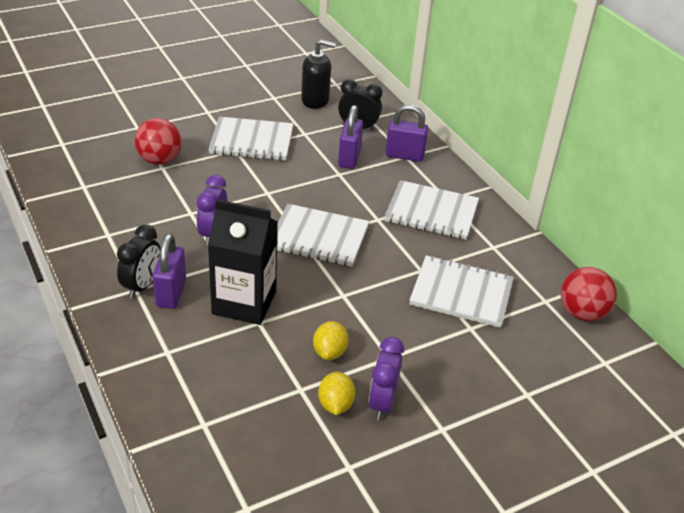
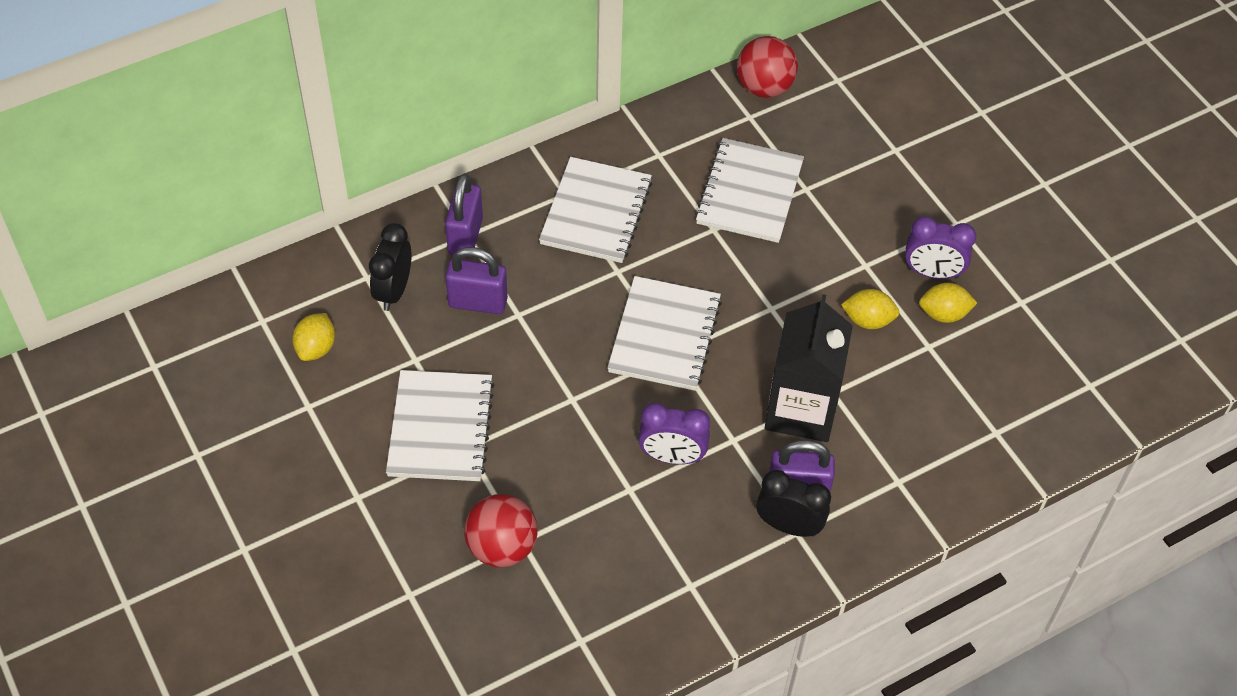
camera: 90 degrees left, 15 degrees up
(315, 100) = (316, 348): black soap dispenser -> yellow lemon

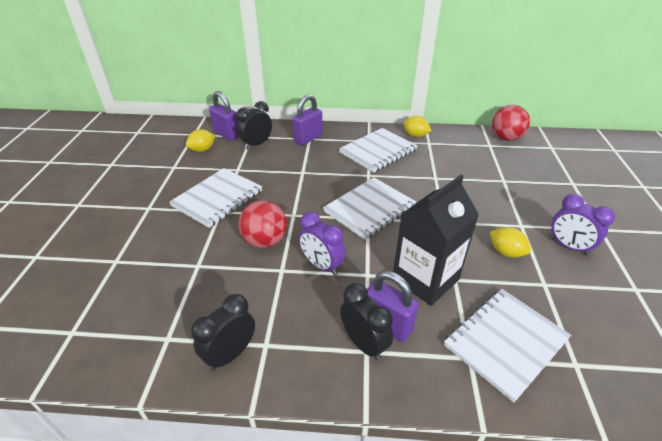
camera: 35 degrees right, 15 degrees down
(478, 302) = (288, 161): purple padlock -> purple padlock (227, 134)
(502, 547) = (184, 263): red ball -> red ball (265, 241)
(664, 616) = (230, 354): none -> black clock
(749, 193) = (468, 171): white notebook -> white notebook (505, 342)
(943, 314) = (566, 271): yellow lemon -> yellow lemon (415, 135)

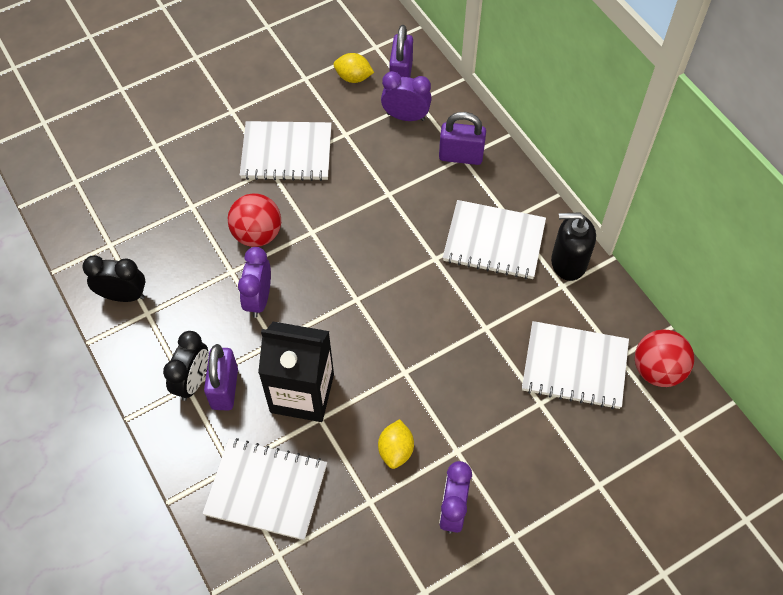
camera: 55 degrees right, 20 degrees up
(256, 144) = (405, 117): black clock -> purple clock
(369, 209) = (373, 292): white notebook -> white notebook (574, 366)
(415, 135) = (568, 262): yellow lemon -> black soap dispenser

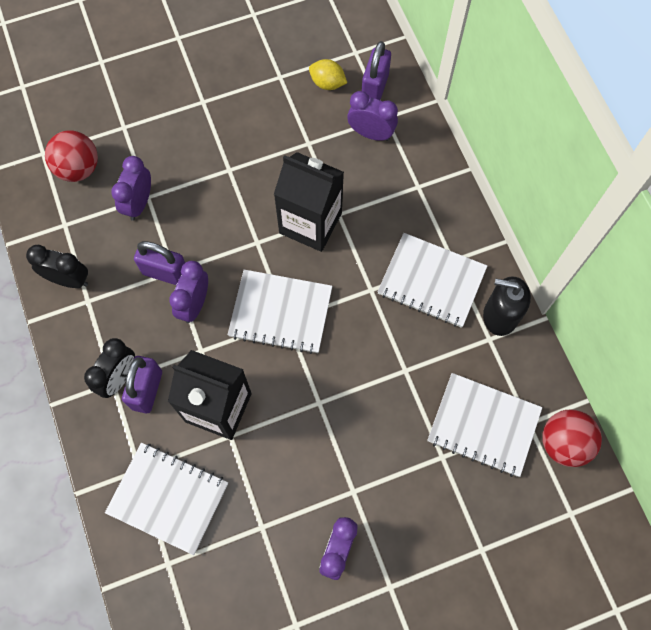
camera: 10 degrees right, 10 degrees up
(184, 213) = (139, 203): none -> purple clock
(257, 234) = (205, 236): red ball -> red ball (78, 168)
(286, 153) = (248, 155): white notebook -> white notebook (280, 312)
(362, 206) = (310, 223): none -> black carton
(396, 450) = (295, 480): yellow lemon -> none
(460, 156) = (417, 185): purple padlock -> purple padlock (165, 272)

